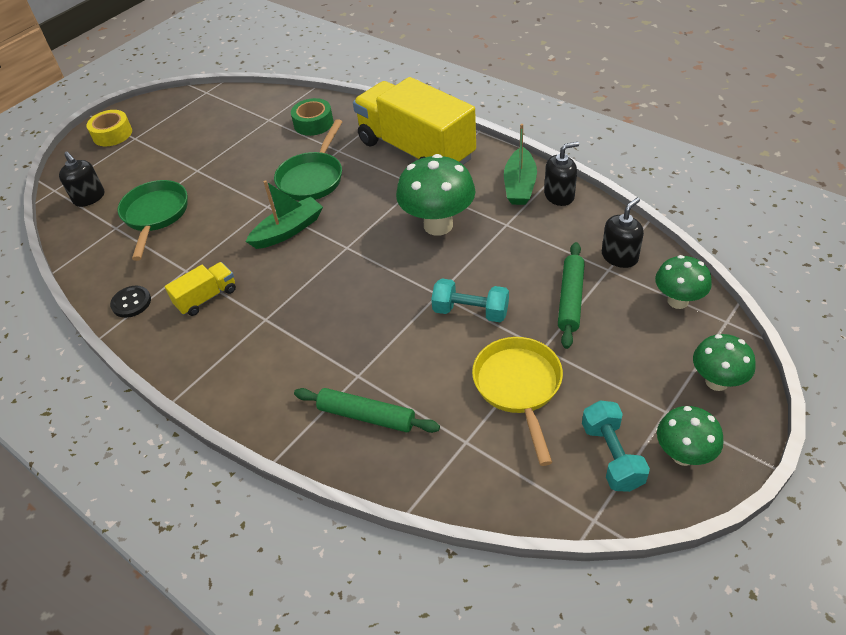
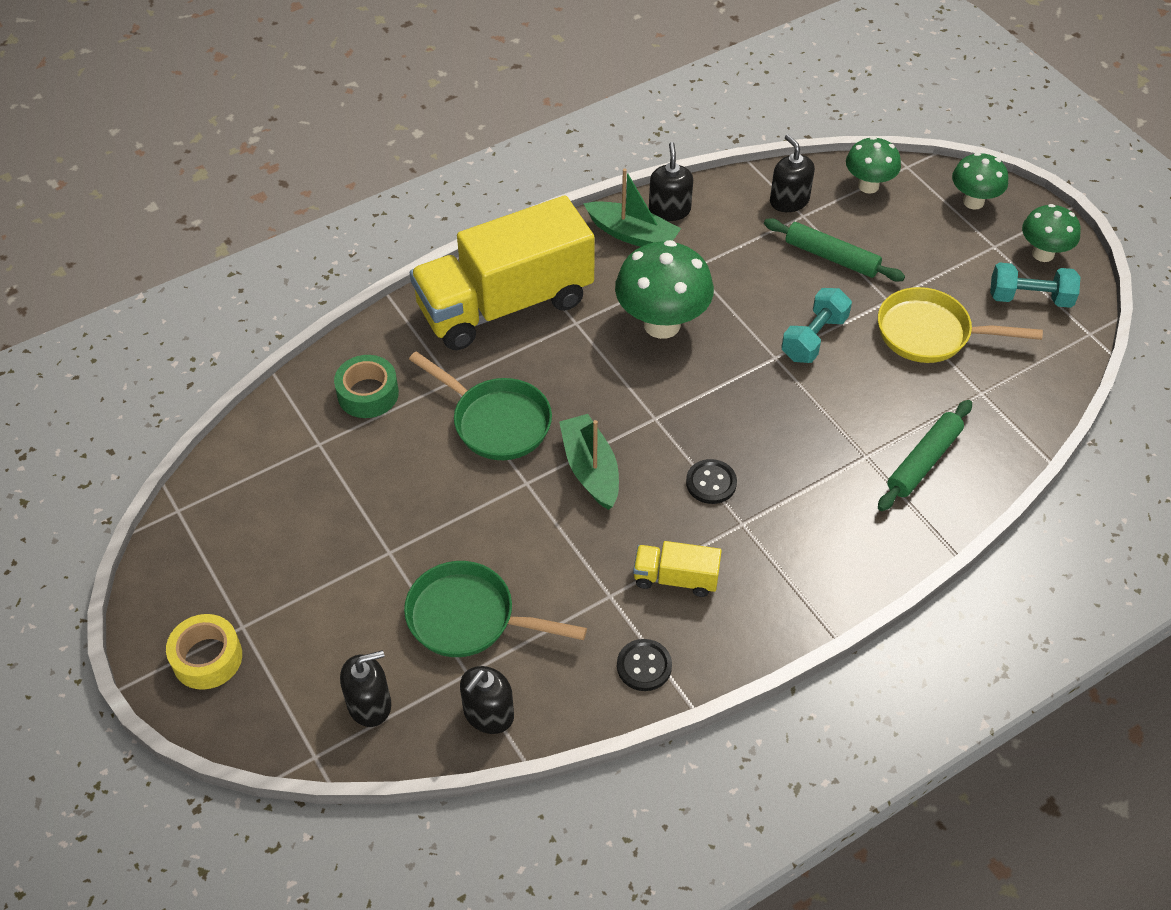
camera: 75 degrees left, 5 degrees up
(87, 245) = (488, 714): none -> black soap dispenser
(206, 298) = (675, 578): yellow truck -> yellow truck turned 60 degrees counterclockwise
(297, 292) = (711, 483): none -> black button

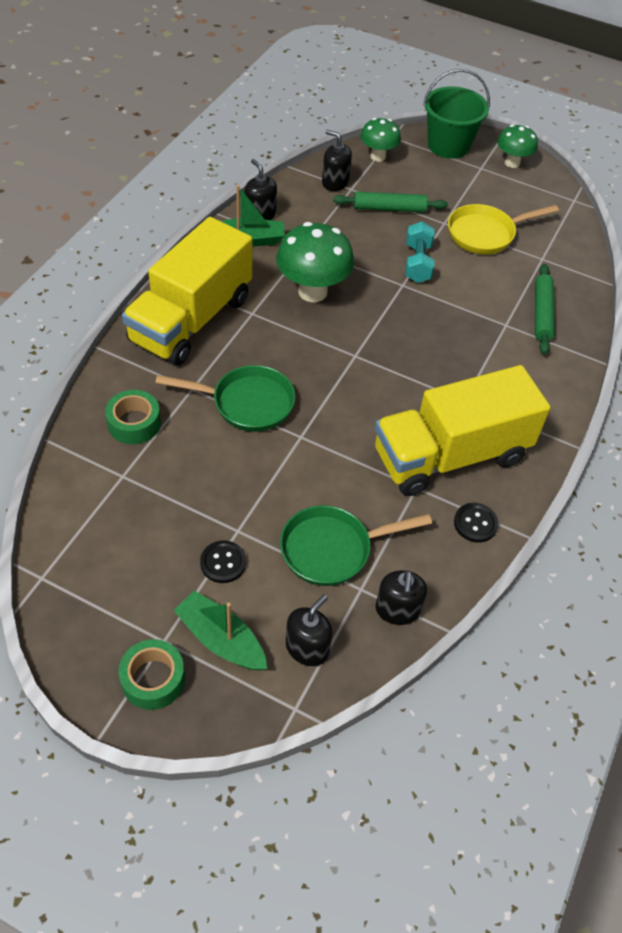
camera: 35 degrees left, 0 degrees up
(207, 658) = (153, 679): yellow tape -> green tape
(590, 469) = (338, 408): green boat -> green boat (221, 639)
(675, 578) = (450, 455): yellow truck -> yellow truck, size x2.36
(711, 483) = (425, 382): black button -> black button (223, 563)
(973, 202) = (448, 145): green mushroom -> green bucket
(1030, 298) = (525, 192): turquoise dumbbell -> none

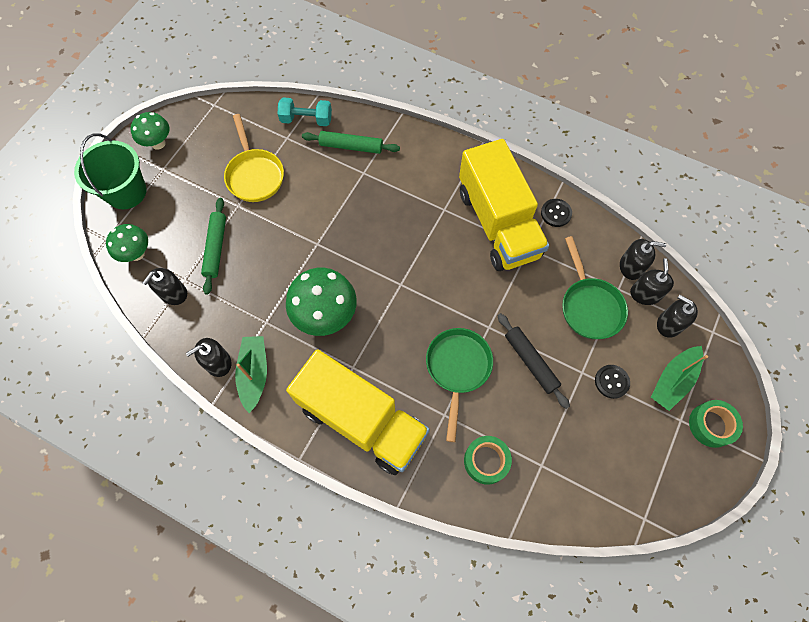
camera: 85 degrees left, 15 degrees up
(253, 476) = (531, 362): none -> black rolling pin
(354, 622) = (645, 294): none -> black soap dispenser
(417, 263) = (290, 230): turquoise dumbbell -> turquoise dumbbell (306, 120)

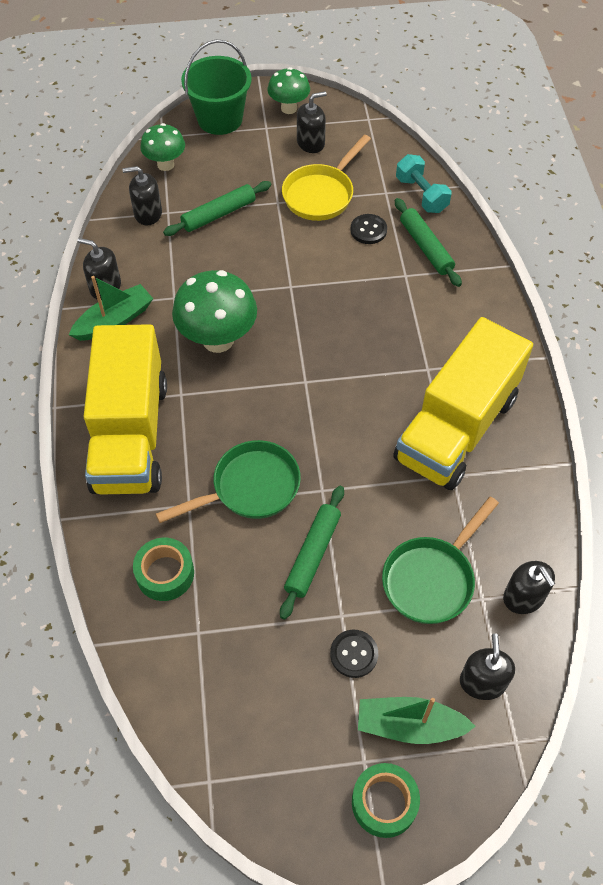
camera: 55 degrees right, 10 degrees down
(531, 362) = (313, 554): black rolling pin -> green rolling pin
(556, 213) = (522, 478): black button -> black button (368, 230)
(645, 294) = (500, 632): black soap dispenser -> black soap dispenser (311, 143)

